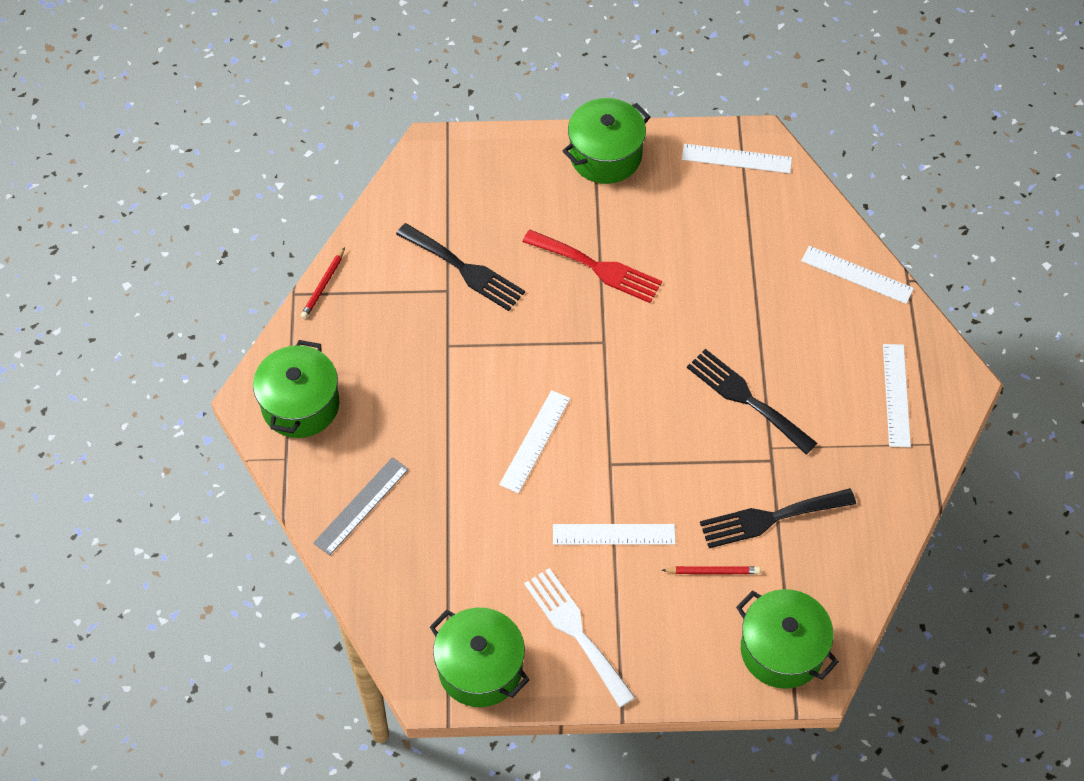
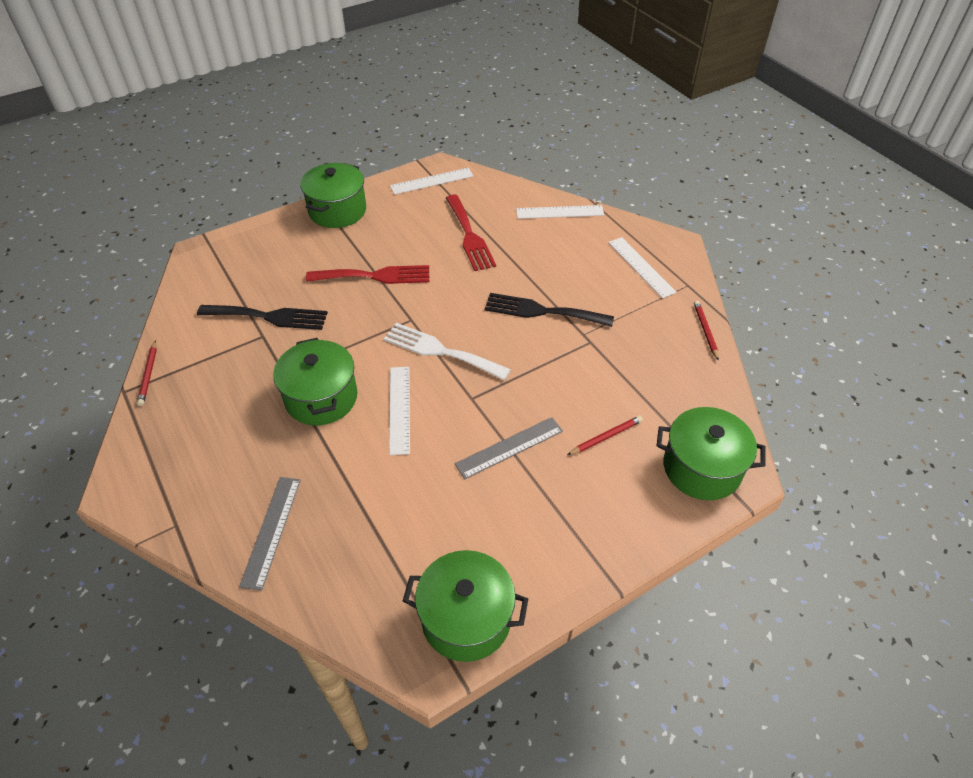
camera: 30 degrees left, 10 degrees down
(300, 405) = (169, 474): green pot -> green pot (321, 398)
(576, 632) = (530, 540): white fork -> white fork (440, 351)
(614, 534) = (509, 447): white ruler -> grey ruler
(731, 260) = (469, 236): none -> red fork
(770, 518) = (619, 380): black fork -> none
(905, 509) = (705, 331): none -> red pencil

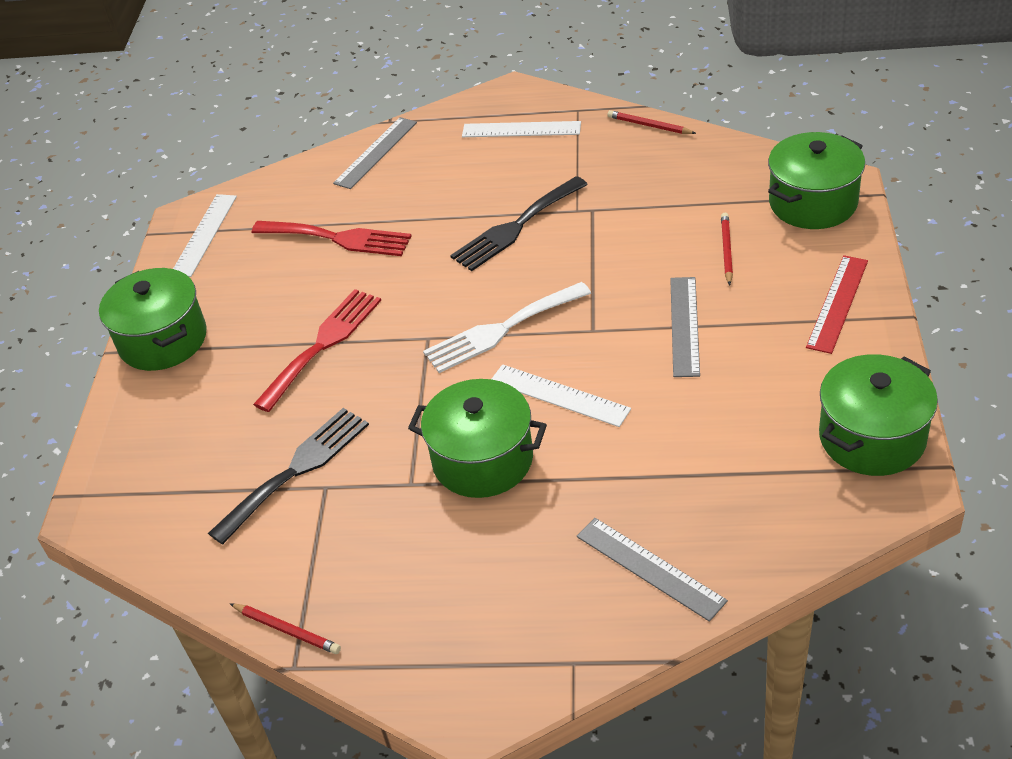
camera: 50 degrees left, 5 degrees down
(559, 212) = (376, 152): white ruler -> grey ruler
(598, 533) = (837, 303): none -> red ruler

